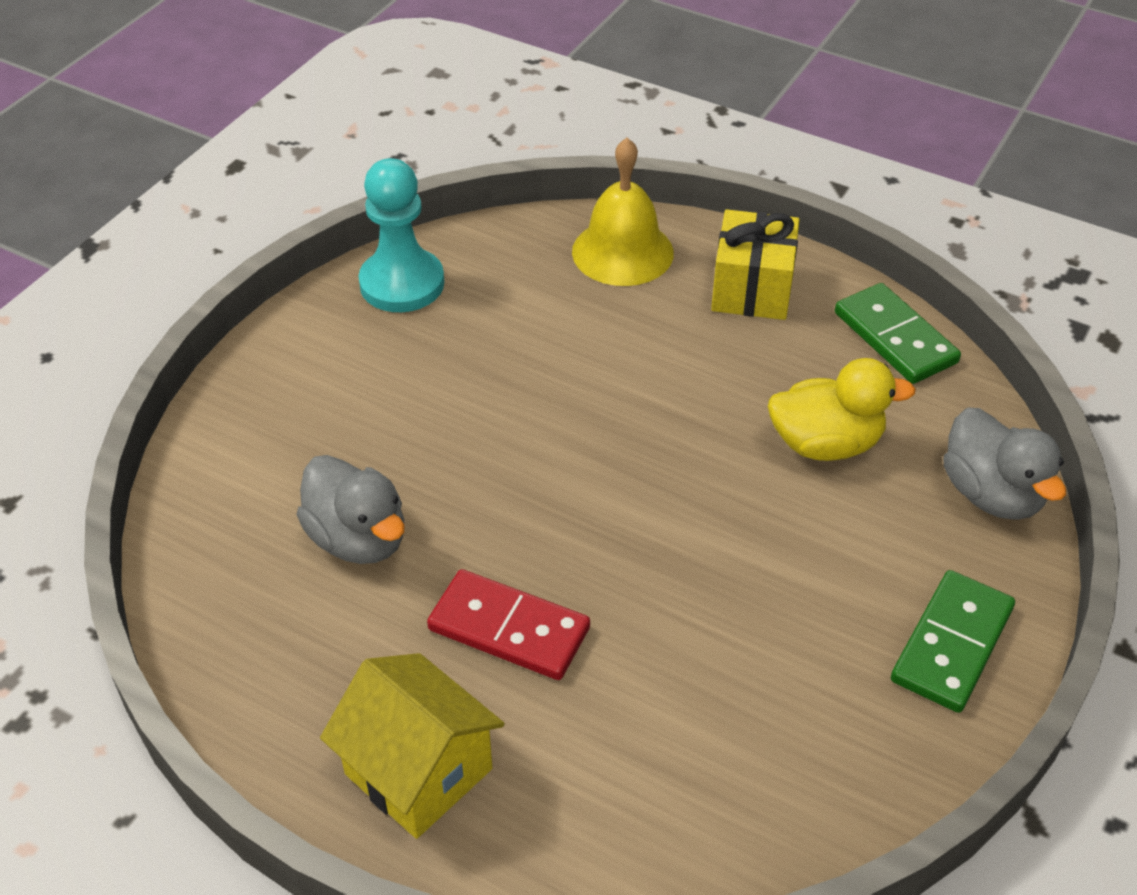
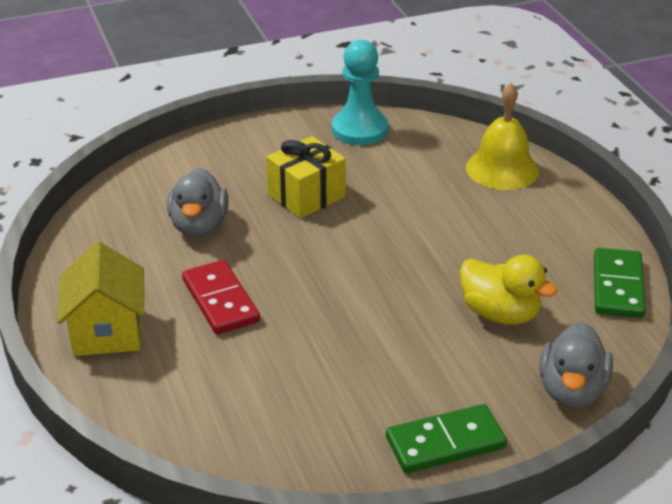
camera: 40 degrees right, 10 degrees down
(752, 289) = (557, 221): yellow gift -> yellow gift (306, 196)

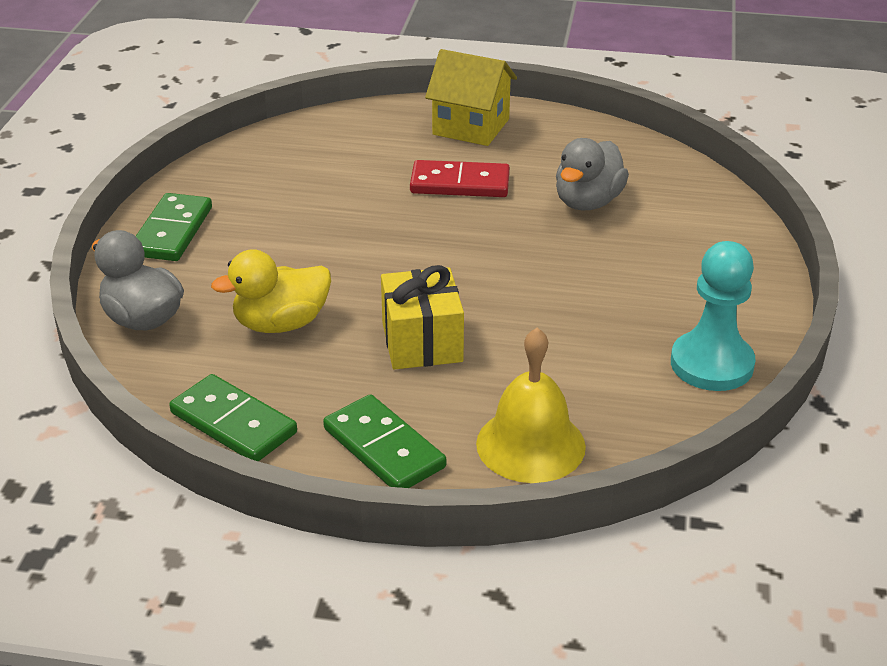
camera: 120 degrees right, 0 degrees up
(199, 226) = (588, 202): grey duck -> grey duck turned 90 degrees counterclockwise
(306, 196) = (590, 278): yellow gift -> yellow gift (422, 342)
(566, 218) = (384, 448): none -> green domino

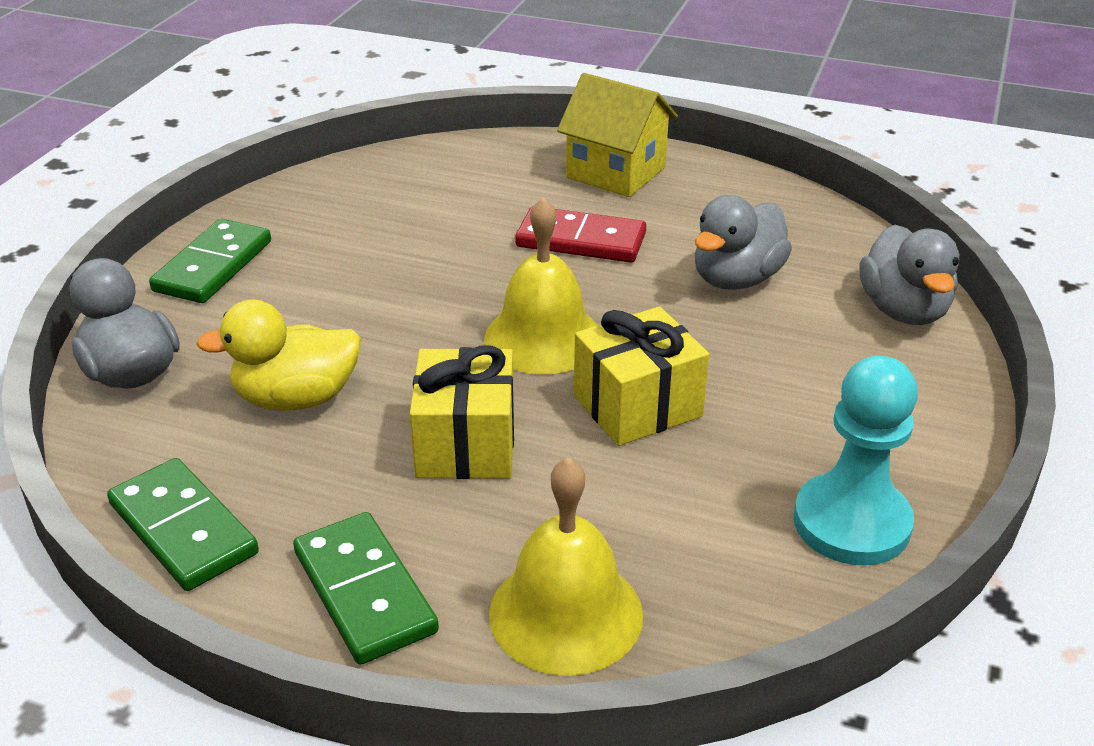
camera: 10 degrees right, 0 degrees up
(454, 260) = (543, 338): none -> yellow bell
(540, 302) = (637, 406): none -> yellow gift
(717, 214) = (903, 310): none -> grey duck

